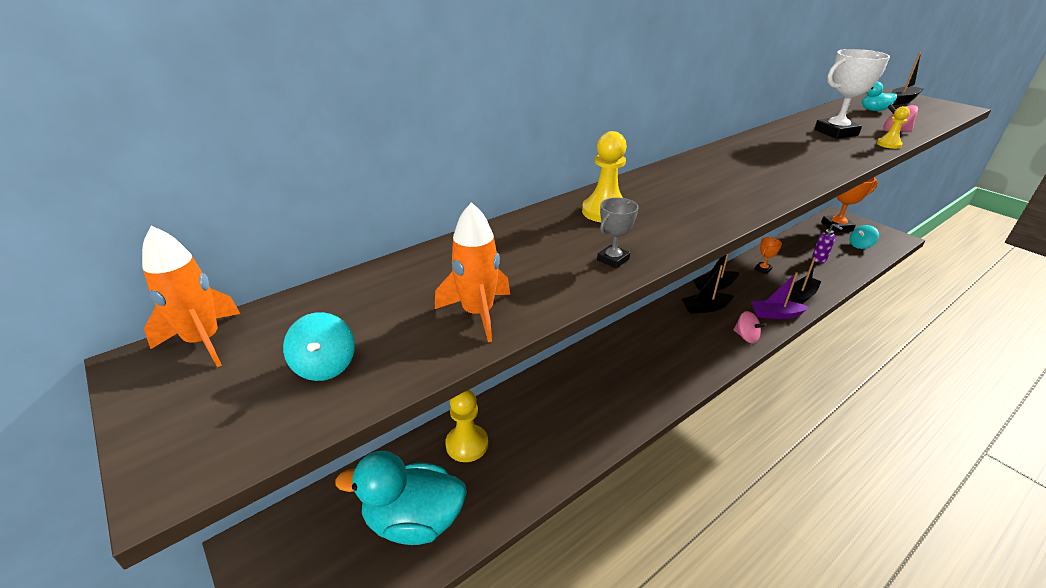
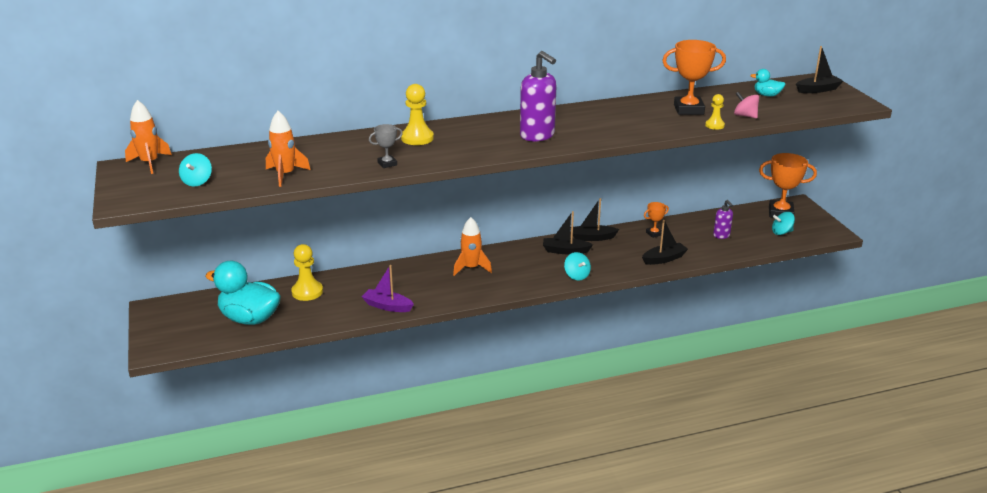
camera: 20 degrees right, 5 degrees down
(633, 354) = (471, 268): none -> orange rocket
(741, 184) = (537, 136): none -> purple soap dispenser
(746, 337) = (576, 276): pink spinning top -> turquoise spinning top
(775, 314) = (622, 267): purple boat -> purple boat (387, 306)
(836, 132) = (688, 110): white trophy -> orange trophy

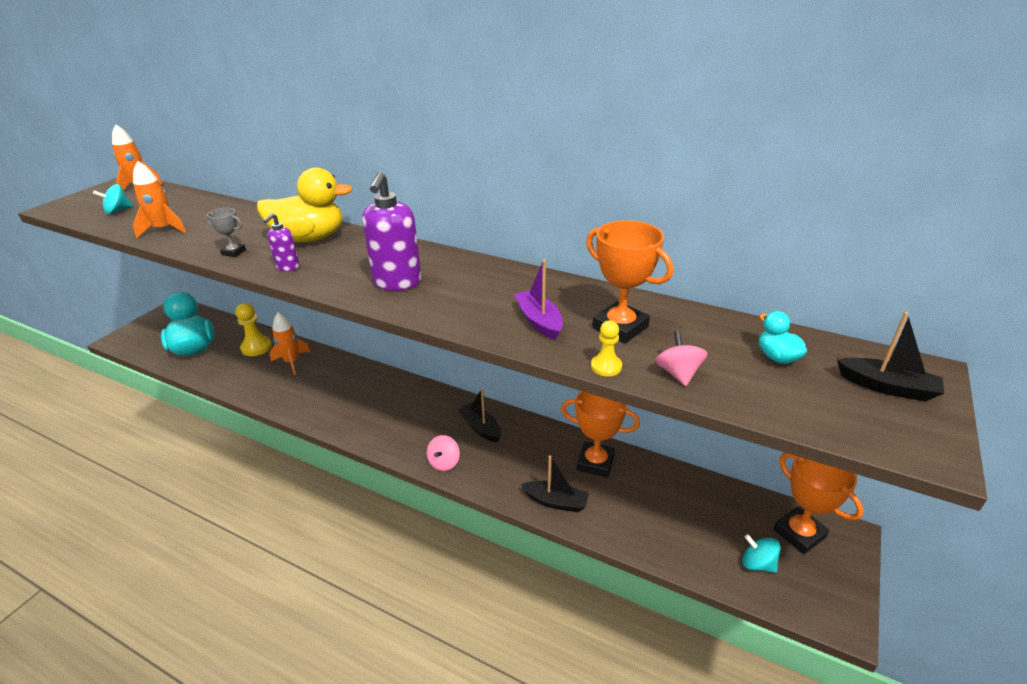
camera: 45 degrees right, 5 degrees up
(387, 306) = (272, 393): purple boat -> purple boat (539, 321)
(417, 138) = (309, 238): yellow pawn -> yellow duck
(471, 268) = (382, 396): orange rocket -> orange rocket (292, 362)
(576, 276) = (444, 462): turquoise spinning top -> pink spinning top
(592, 238) = (527, 428): black boat -> none
(654, 233) = (595, 463): orange trophy -> orange trophy, size x1.94
(721, 235) = (668, 515): purple soap dispenser -> purple soap dispenser (287, 267)

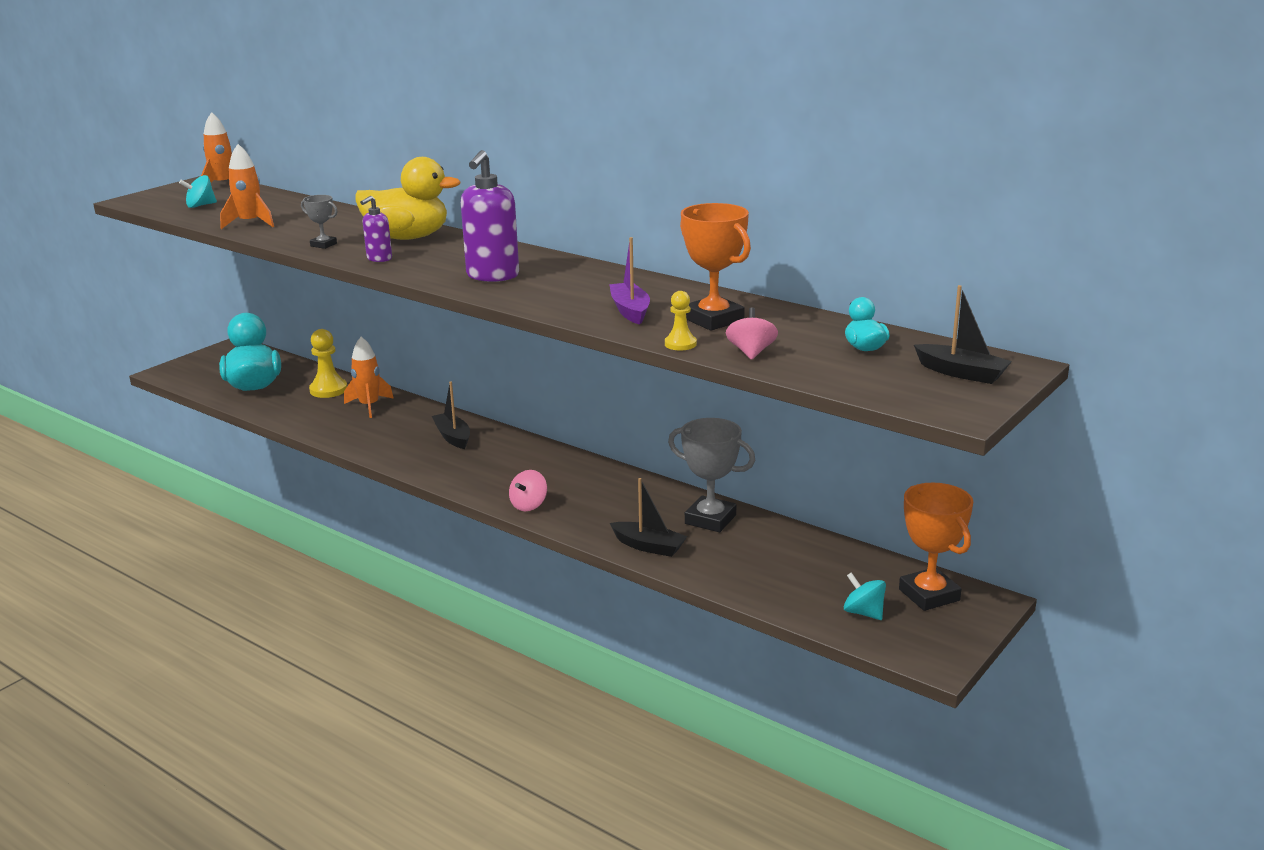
camera: 10 degrees right, 10 degrees down
(480, 428) = (582, 480): black boat -> black boat (453, 437)
(595, 463) = (710, 519): orange trophy -> grey trophy

